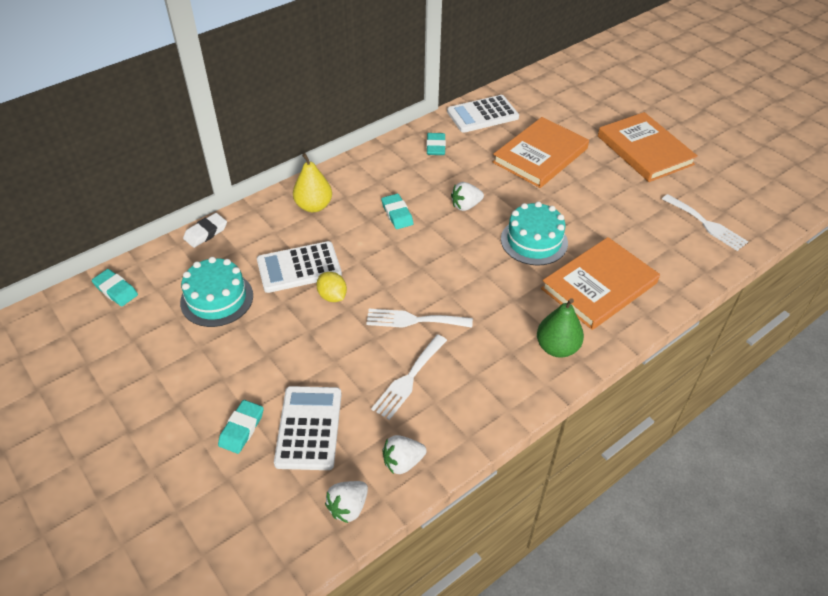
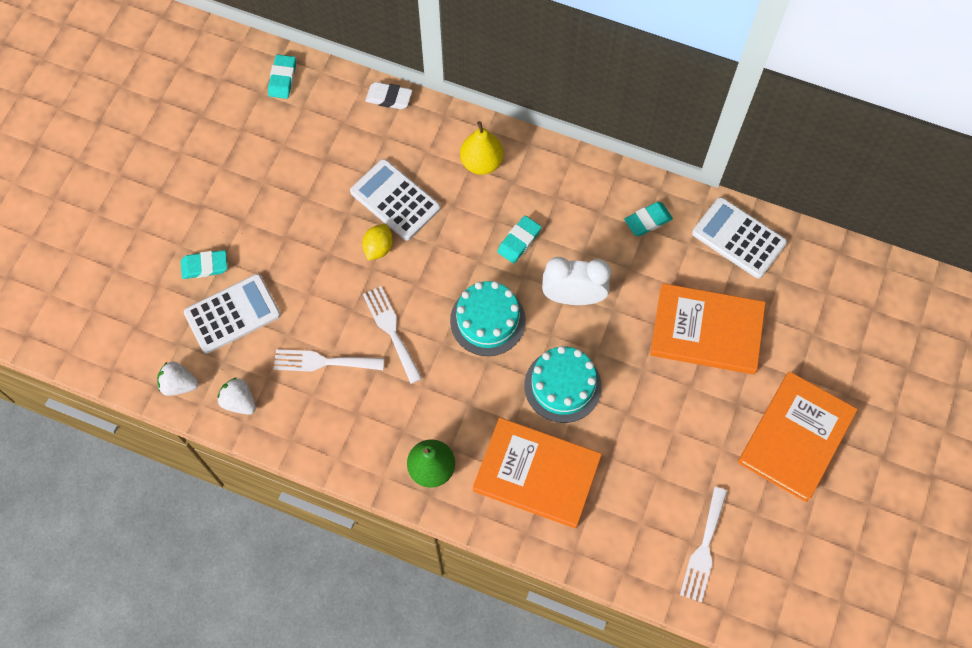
camera: 60 degrees right, 20 degrees up
(217, 299) = (320, 160): turquoise cake -> turquoise cake (487, 320)
(466, 206) = (573, 297): white strawberry -> white clock

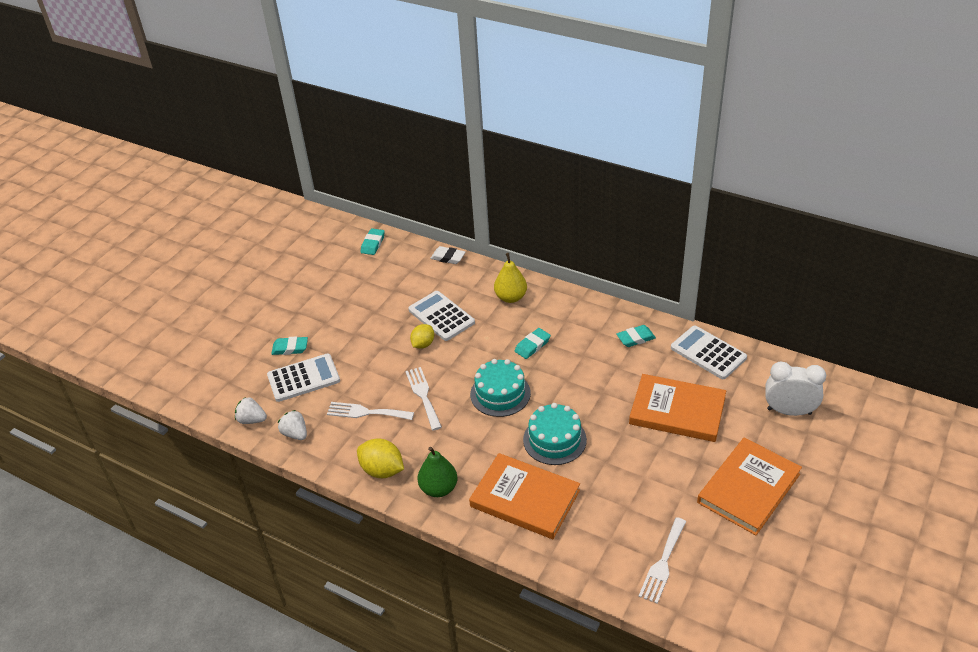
camera: 10 degrees right, 25 degrees down
(358, 447) = (382, 470): none -> yellow lemon
(573, 297) = (570, 383): white clock -> white clock (789, 411)

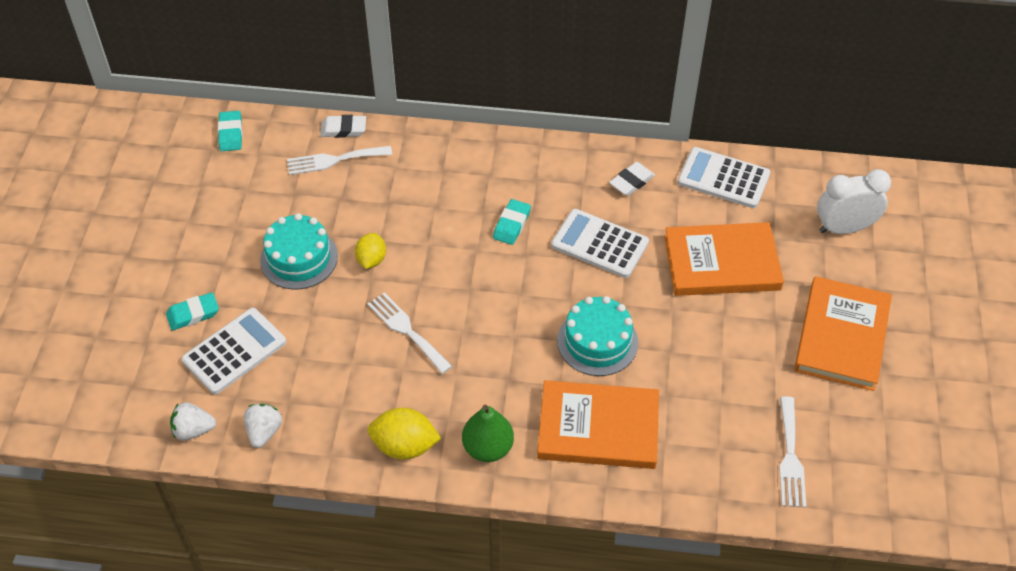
camera: 25 degrees left, 10 degrees up
(295, 434) = (264, 432): white strawberry -> white strawberry turned 75 degrees clockwise
(366, 412) = (343, 374): white fork -> white fork (334, 160)
(441, 316) = (376, 215): white calculator -> white calculator (599, 244)
(500, 393) = (503, 300): turquoise cake -> turquoise cake (299, 258)
(511, 297) = (453, 165): yellow pear -> none
(635, 338) = (631, 181): turquoise eraser -> white eraser

